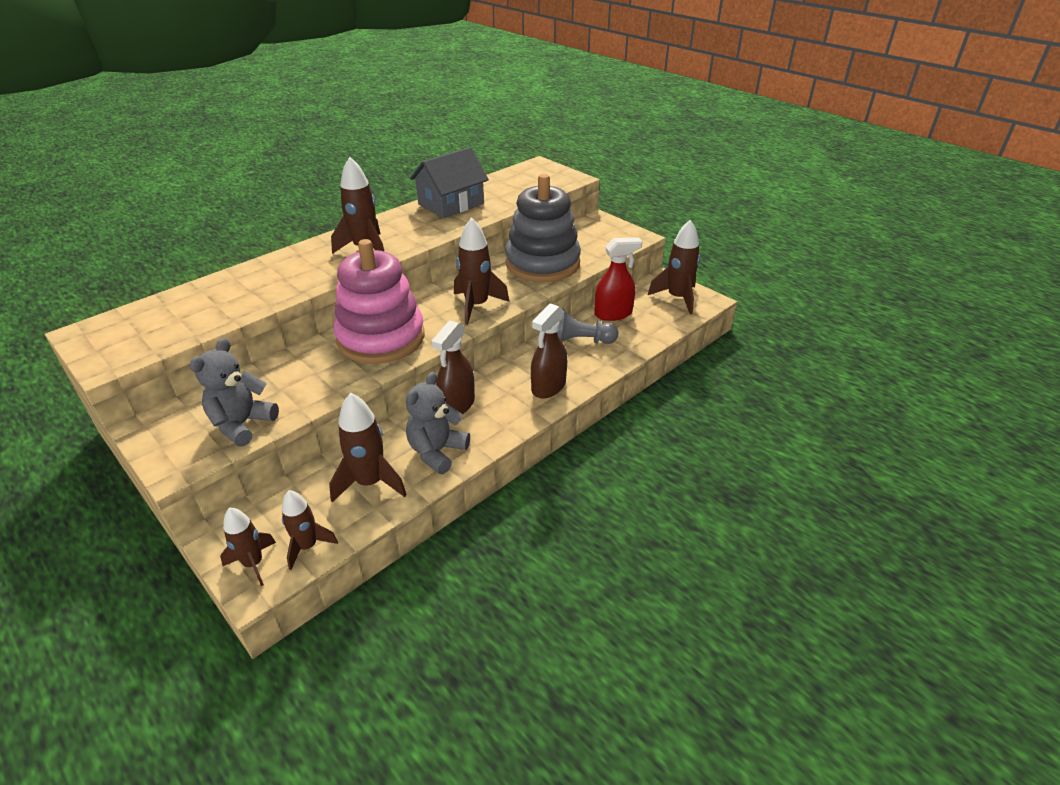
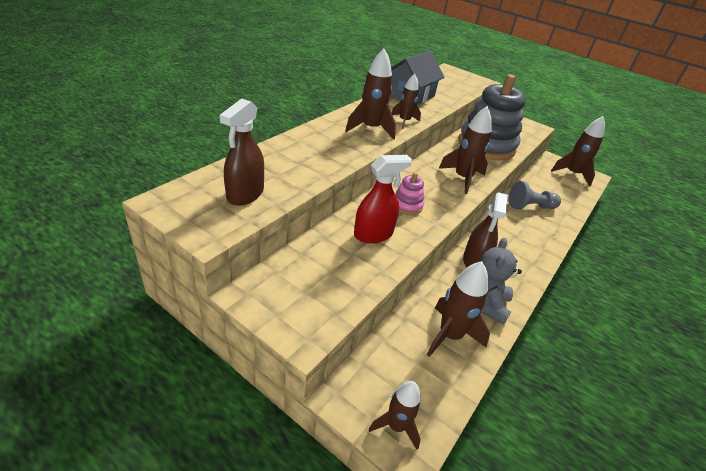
camera: 15 degrees left, 0 degrees up
(242, 424) = (340, 288): grey teddy bear -> none
(307, 546) = (434, 403): brown rocket -> brown rocket (404, 121)
(381, 338) = (407, 205): pink stacking toy -> pink stacking toy, size x0.42
(548, 387) = (532, 244): brown spray bottle -> brown spray bottle (245, 194)
(613, 314) = (538, 185): red spray bottle -> red spray bottle (373, 234)

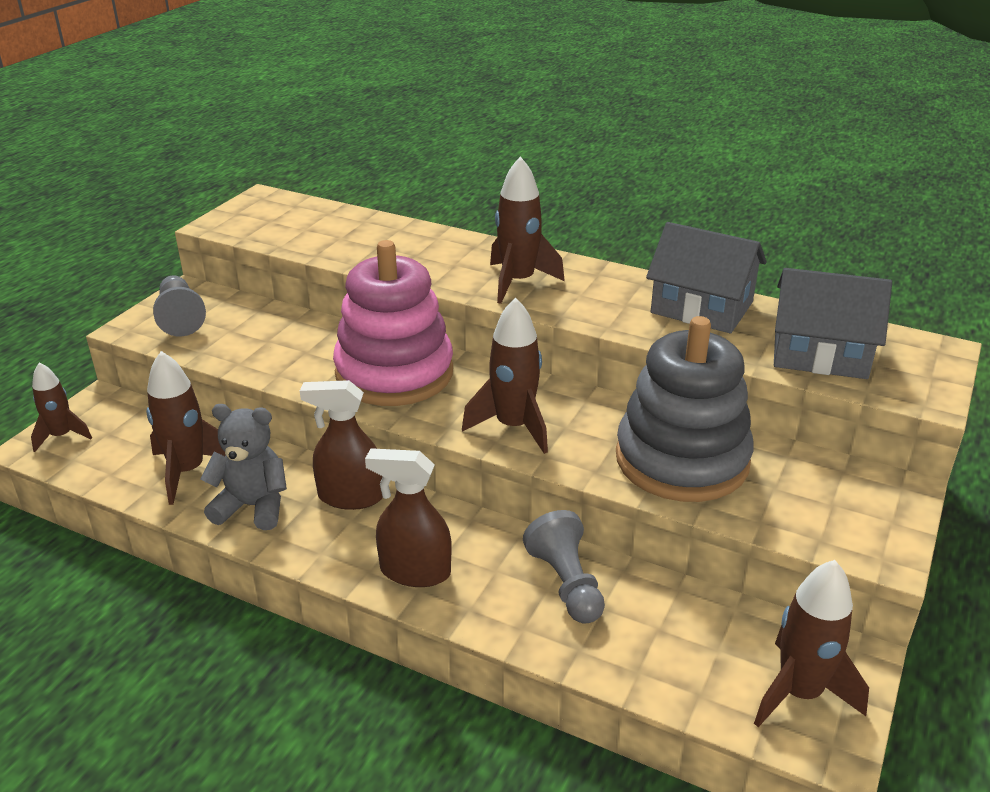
camera: 85 degrees right, 5 degrees down
(245, 194) = (291, 228): brown spray bottle -> brown spray bottle (415, 571)
(298, 301) = (180, 318): none -> grey pawn
(373, 234) = (311, 351): red spray bottle -> none
(404, 121) = (575, 308): brown rocket -> none
(407, 205) = (394, 373): pink stacking toy -> pink stacking toy, size x2.37
(451, 86) = (820, 353): none -> grey house

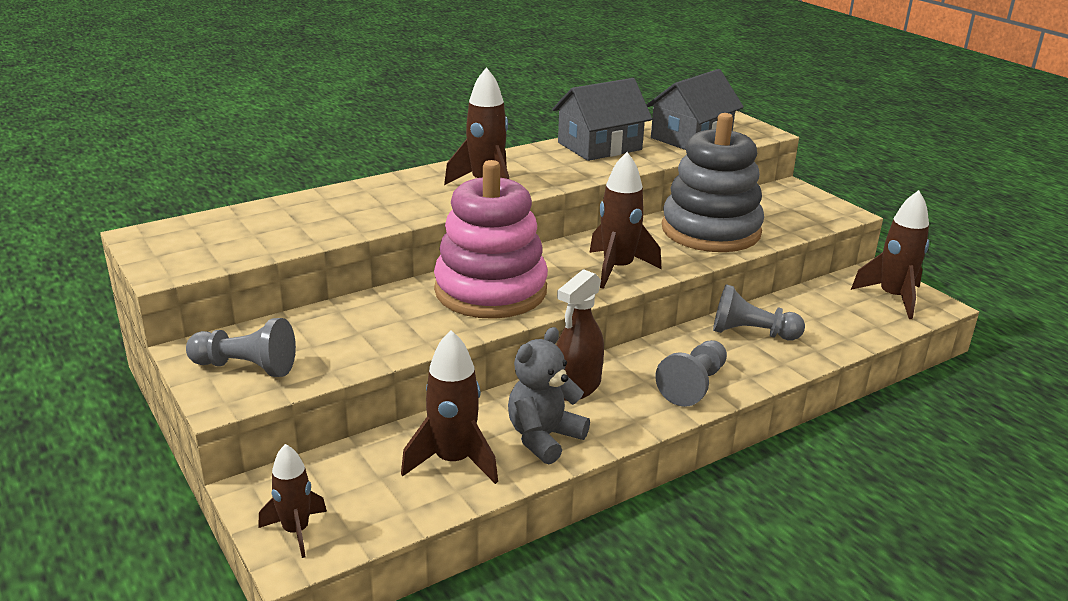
camera: 60 degrees left, 5 degrees down
(415, 571) = (693, 385): brown spray bottle -> grey pawn

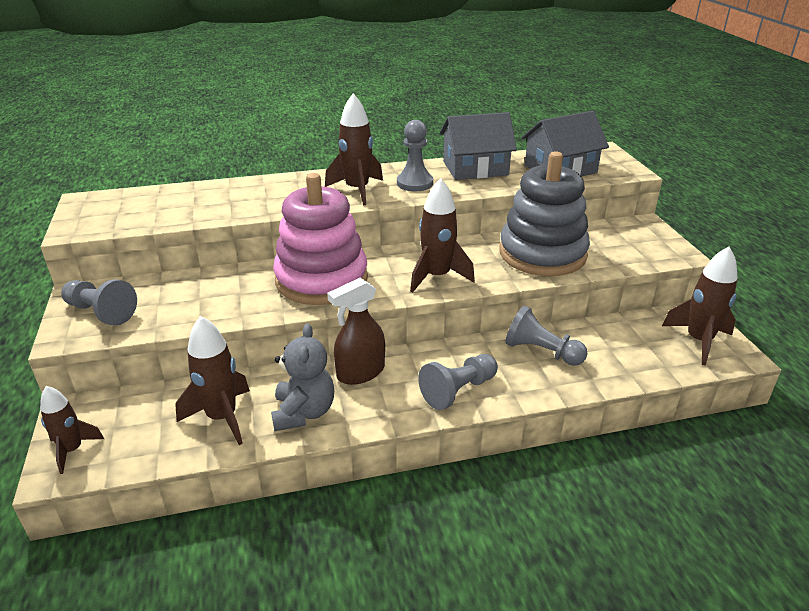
camera: 20 degrees right, 5 degrees up
(543, 438) = (304, 412): grey teddy bear -> grey teddy bear turned 120 degrees clockwise
(546, 169) = (414, 183): none -> grey pawn

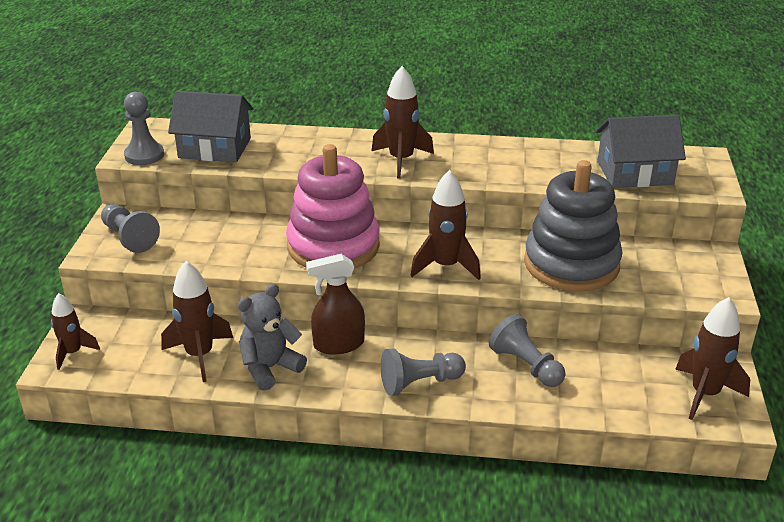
camera: 20 degrees right, 0 degrees up
(304, 412) = (270, 368): grey teddy bear -> grey teddy bear turned 150 degrees counterclockwise
(414, 183) = (464, 162): grey pawn -> grey pawn (144, 155)
(475, 168) = (540, 156): grey house -> grey house (215, 148)

